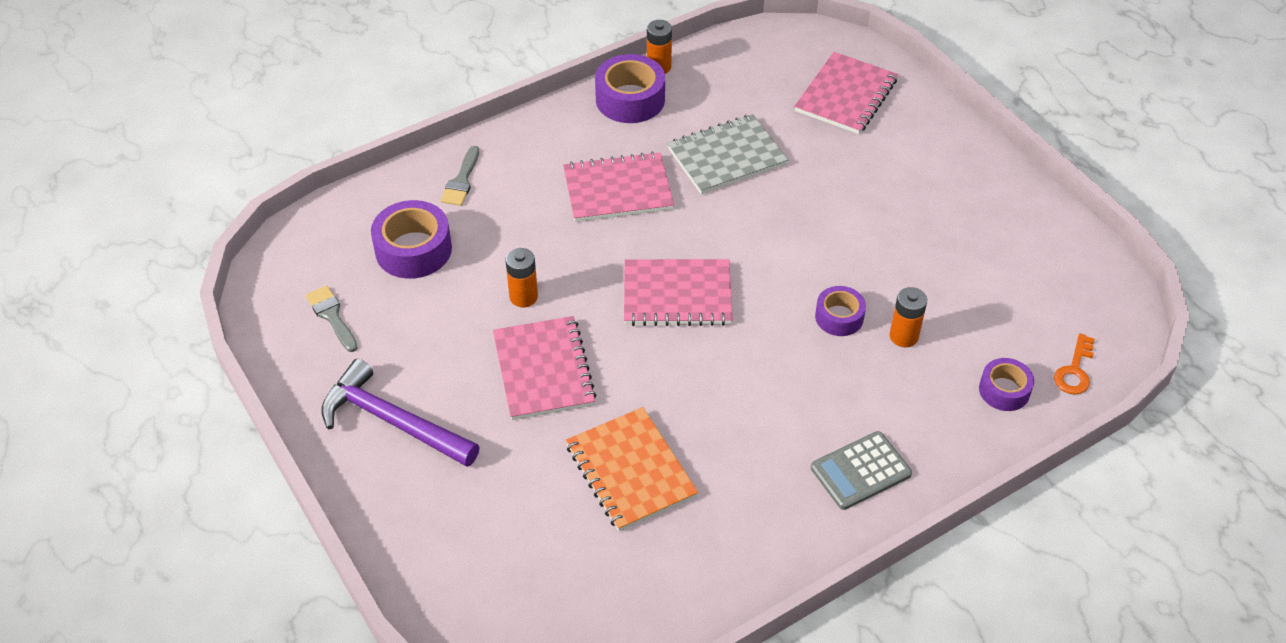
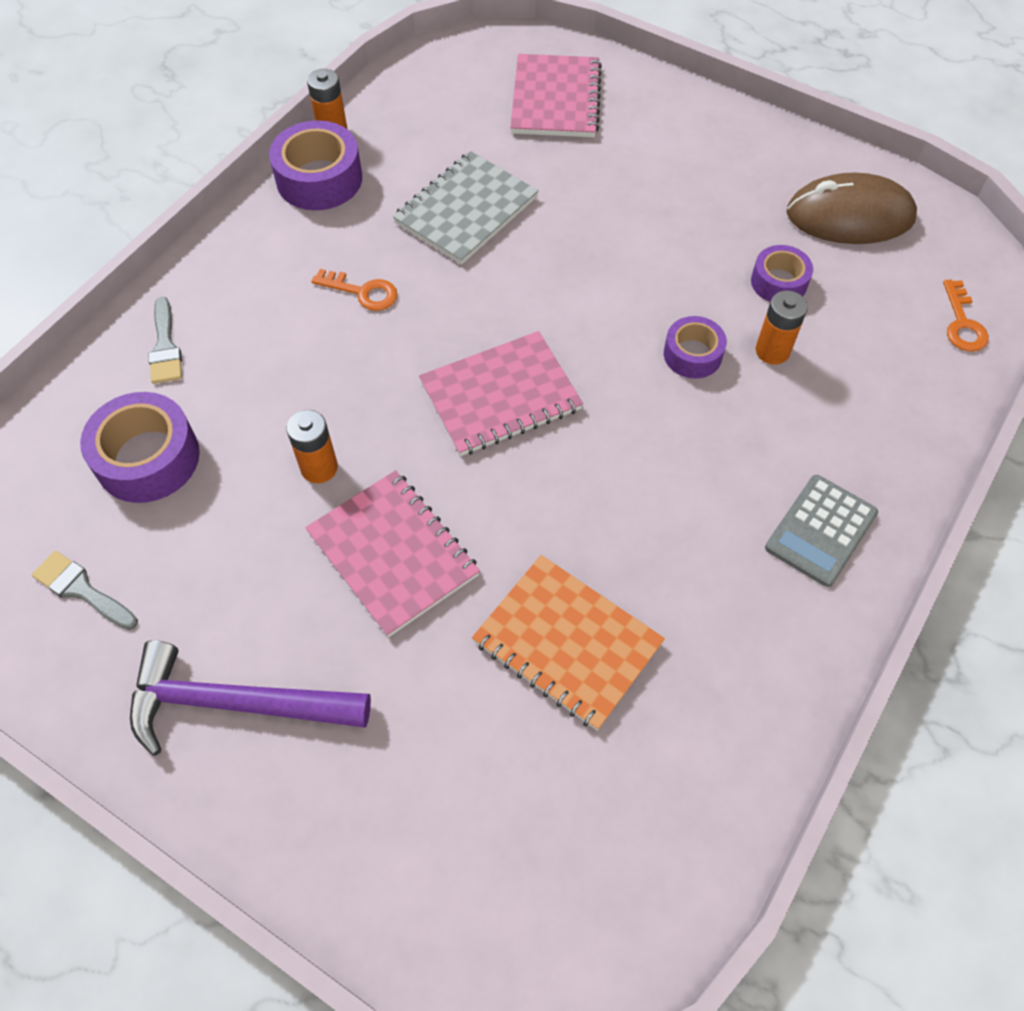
camera: 25 degrees left, 10 degrees up
(618, 190) = (362, 292): pink notebook -> orange key
(1004, 390) = (909, 373): purple tape -> purple tape (779, 282)
(1033, 260) = (849, 216): none -> brown mouse

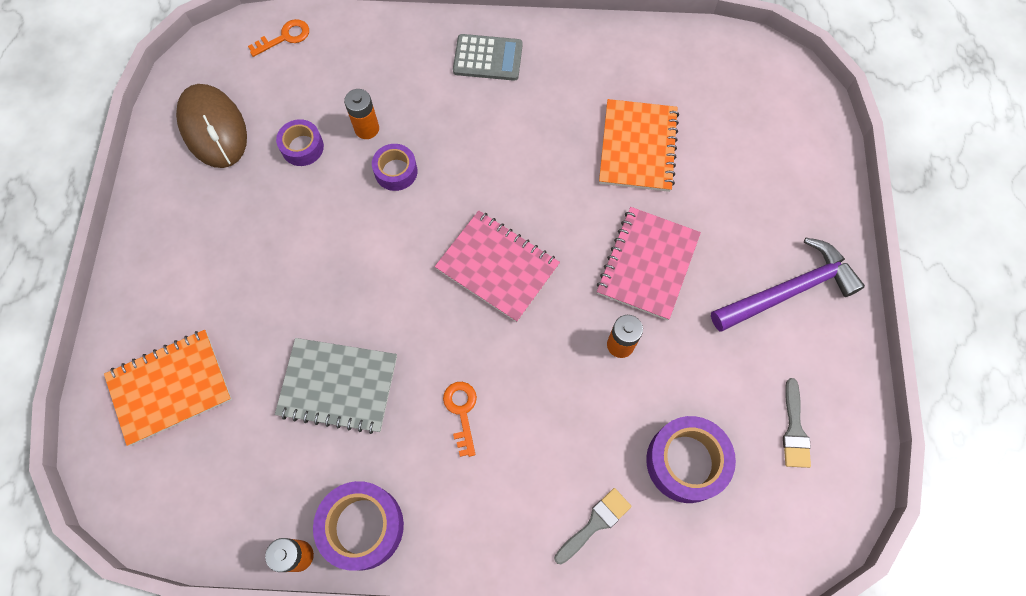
camera: 120 degrees left, 10 degrees up
(235, 703) = (789, 290): purple hammer -> purple hammer turned 90 degrees counterclockwise
(556, 99) = (170, 387): pink notebook -> orange notebook

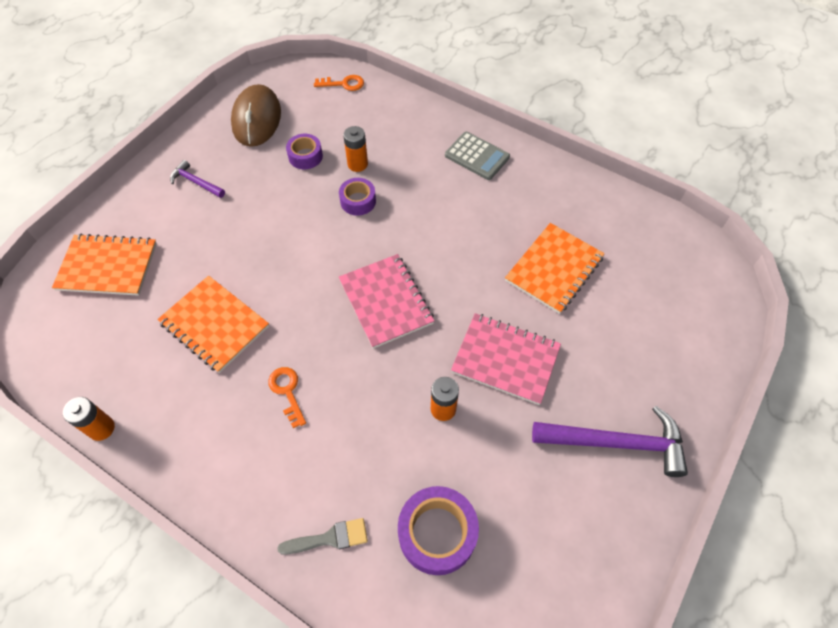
camera: 30 degrees right, 10 degrees down
(198, 239) = (196, 182): none -> purple hammer
(338, 386) = (214, 325): grey notebook -> orange notebook
(362, 526) = (158, 434): purple tape -> none
(461, 412) = (287, 392): orange key -> orange key turned 45 degrees counterclockwise
(647, 264) = (505, 359): pink notebook -> pink notebook turned 60 degrees clockwise
(794, 429) = (550, 562): grey brush -> none

